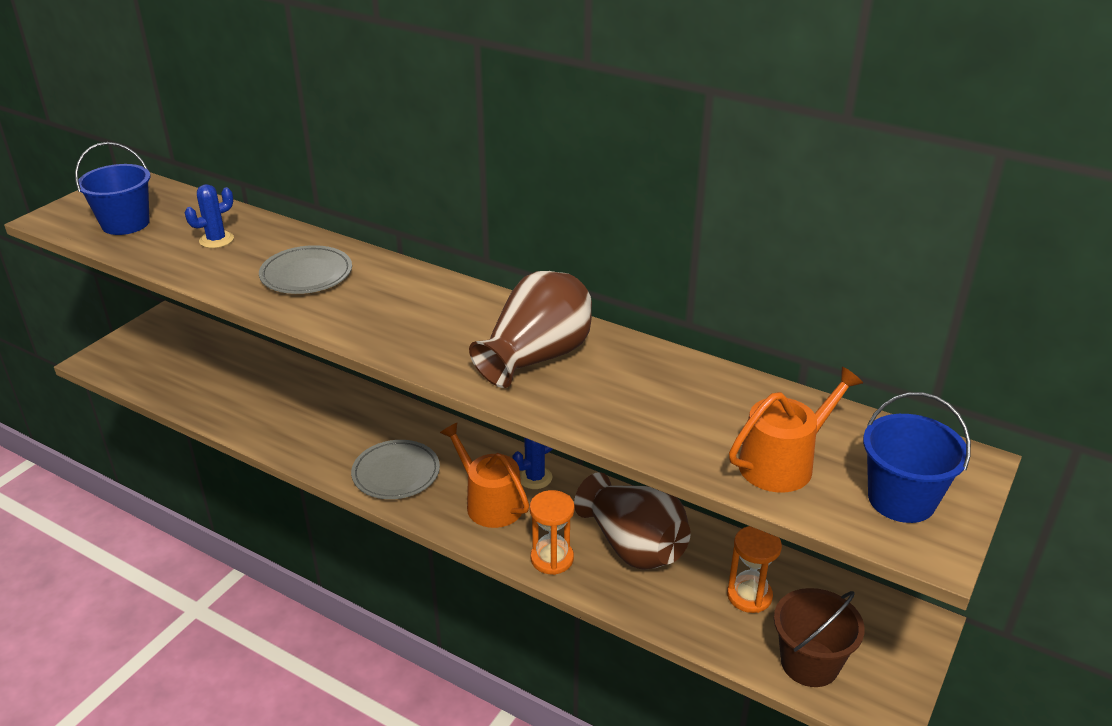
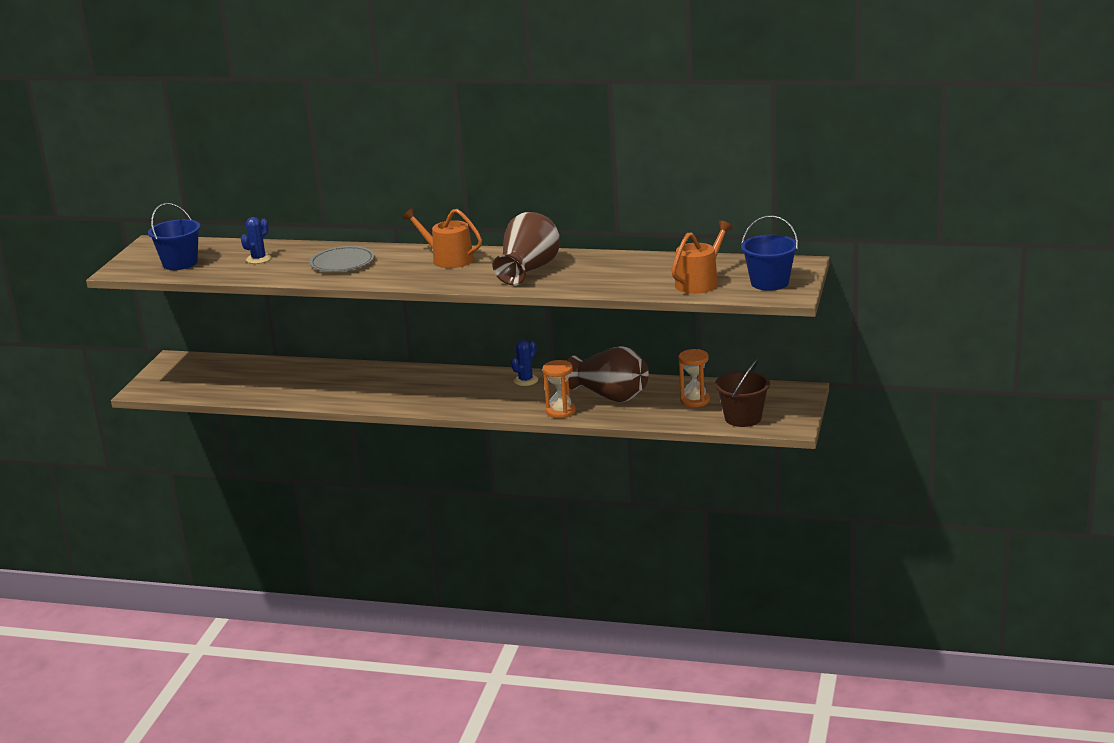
camera: 15 degrees left, 10 degrees down
(396, 473) = (427, 397): grey plate -> none
(489, 503) = (502, 397): orange watering can -> orange watering can (448, 259)

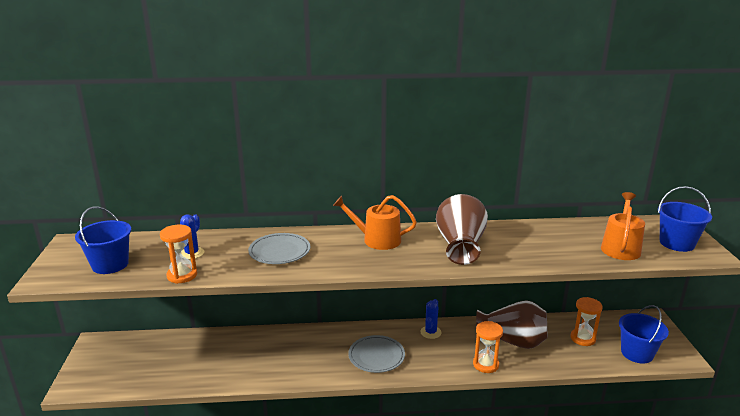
camera: 20 degrees left, 0 degrees up
(240, 276) = (182, 275): none -> orange hourglass
(449, 395) = (376, 356): none -> grey plate
(743, 418) = (637, 353): brown bucket -> blue bucket

